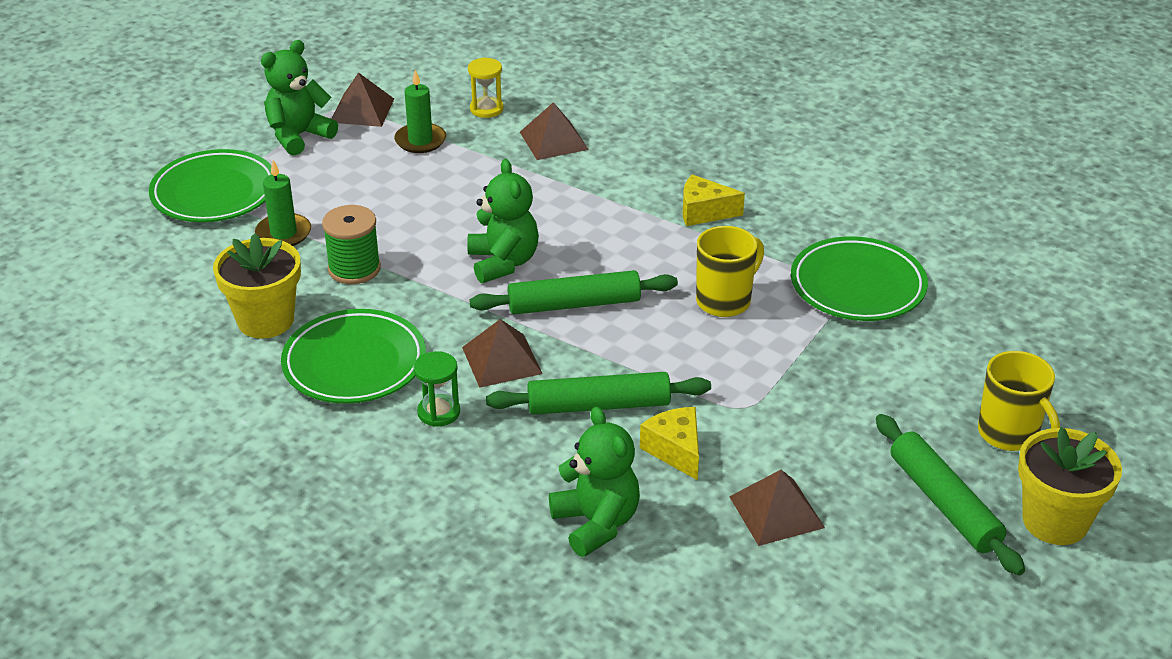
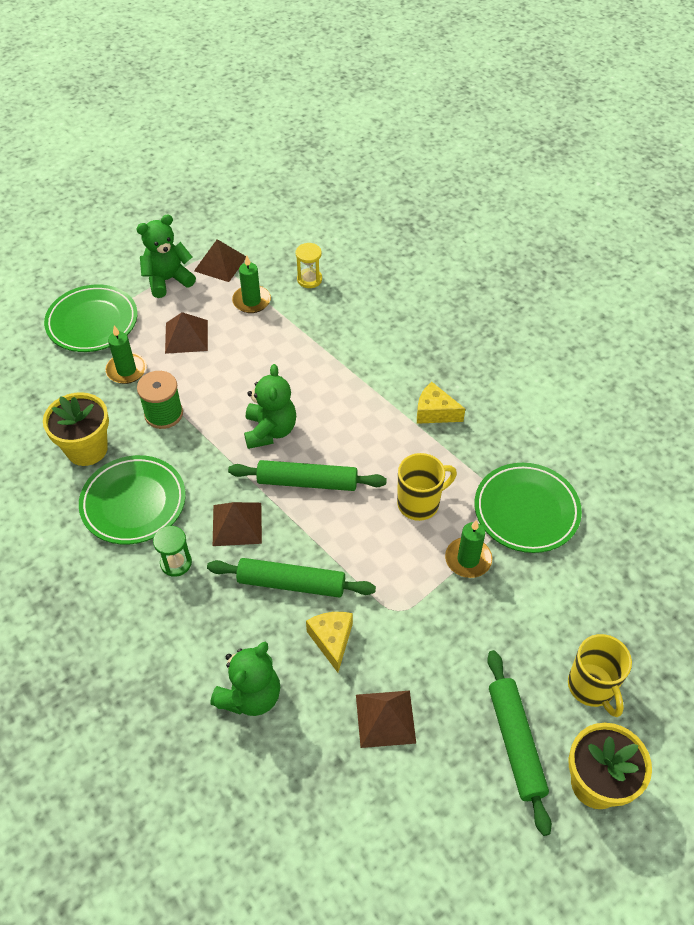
camera: 15 degrees right, 15 degrees up
(554, 140) = (348, 319): brown pyramid -> brown pyramid (186, 336)
(596, 523) = (250, 695): green teddy bear -> green teddy bear turned 45 degrees clockwise
(808, 343) = (468, 559): none -> green candle

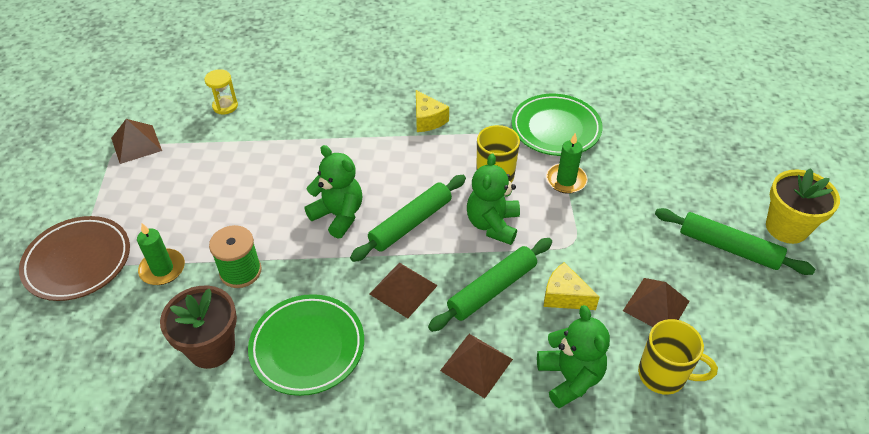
camera: 50 degrees left, 5 degrees down
(87, 449) = (211, 348): yellow flower pot -> brown flower pot
(92, 322) = (78, 261): green plate -> brown plate
(168, 280) = (105, 185): green teddy bear -> green teddy bear (493, 224)
(176, 563) = (399, 353): green hourglass -> none
(186, 336) = (180, 209): brown pyramid -> brown pyramid (476, 364)
(251, 301) = (200, 149): green candle -> none
(435, 412) = (428, 119): yellow cheese -> yellow cheese turned 90 degrees counterclockwise
(592, 687) = (716, 185): yellow mug -> yellow mug (663, 375)

